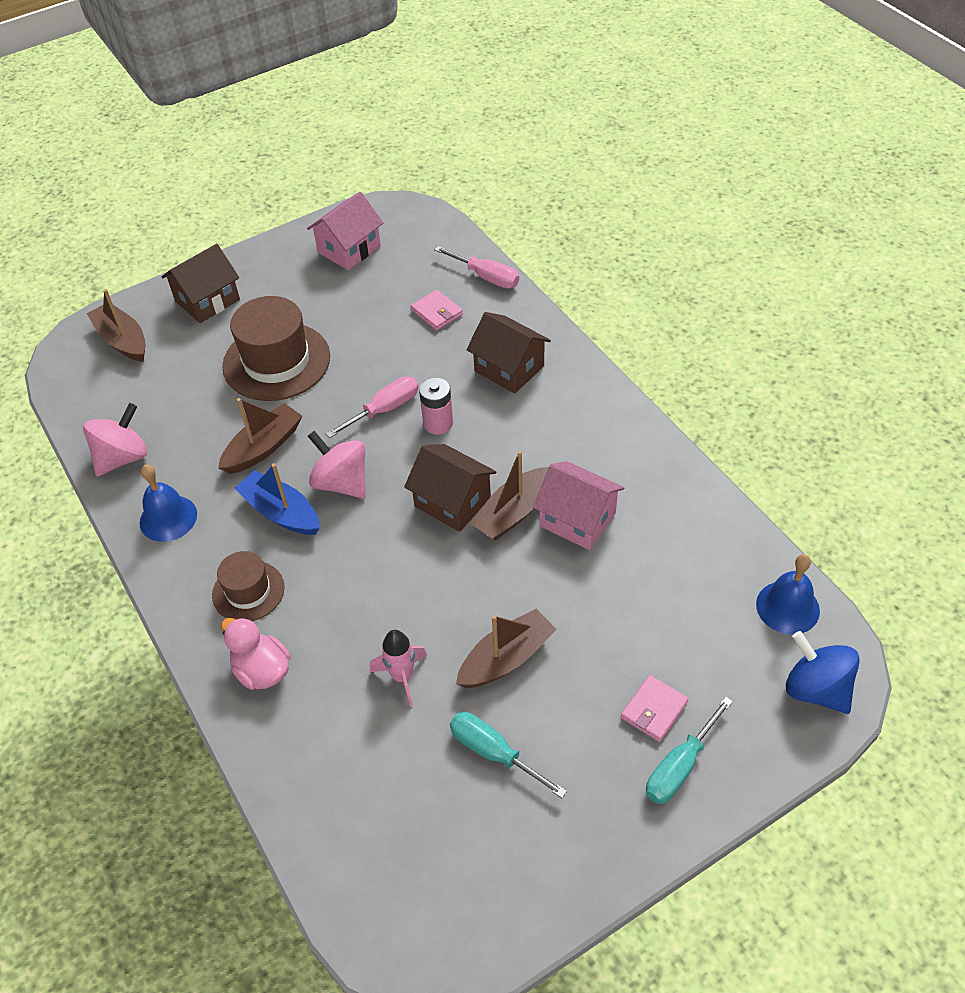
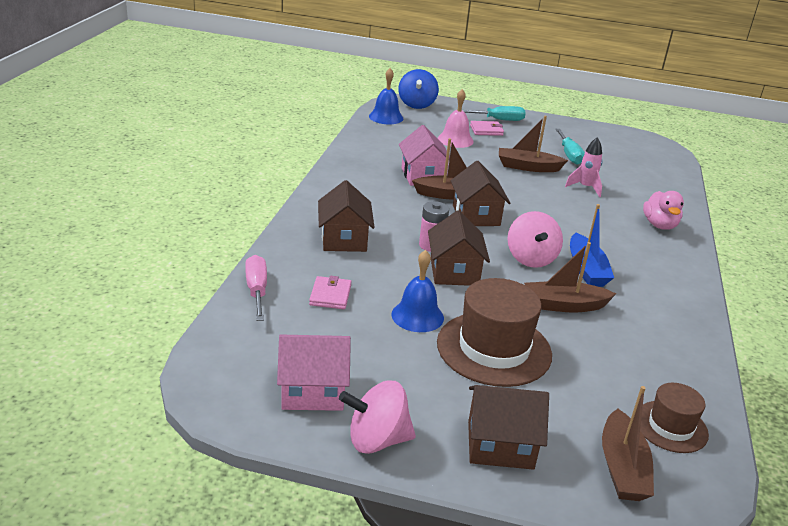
camera: 140 degrees left, 20 degrees down
(123, 458) = (684, 367): pink spinning top -> pink spinning top (377, 440)
(168, 518) = (670, 311): blue bell -> blue bell (417, 316)
(248, 591) = (641, 252): brown hat -> brown hat (670, 426)
(384, 409) = (454, 271): pink screwdriver -> brown house
(650, 638) = (455, 140): none -> pink bell

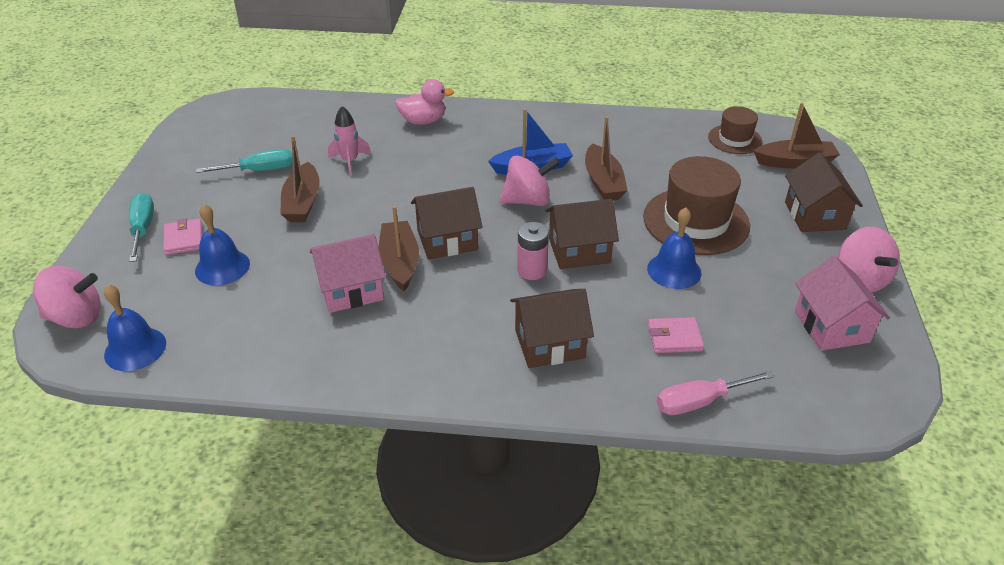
camera: 95 degrees left, 10 degrees up
(416, 104) = (76, 317): blue spinning top -> pink spinning top
(455, 140) = (222, 267): pink bell -> blue bell

